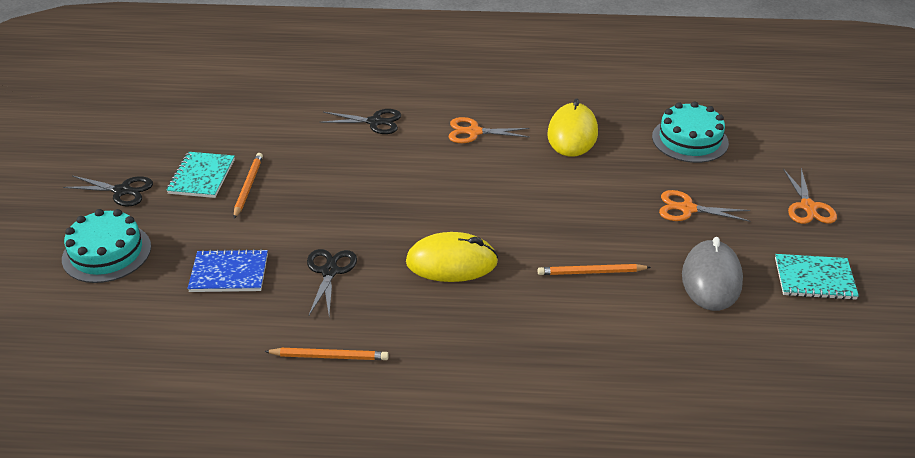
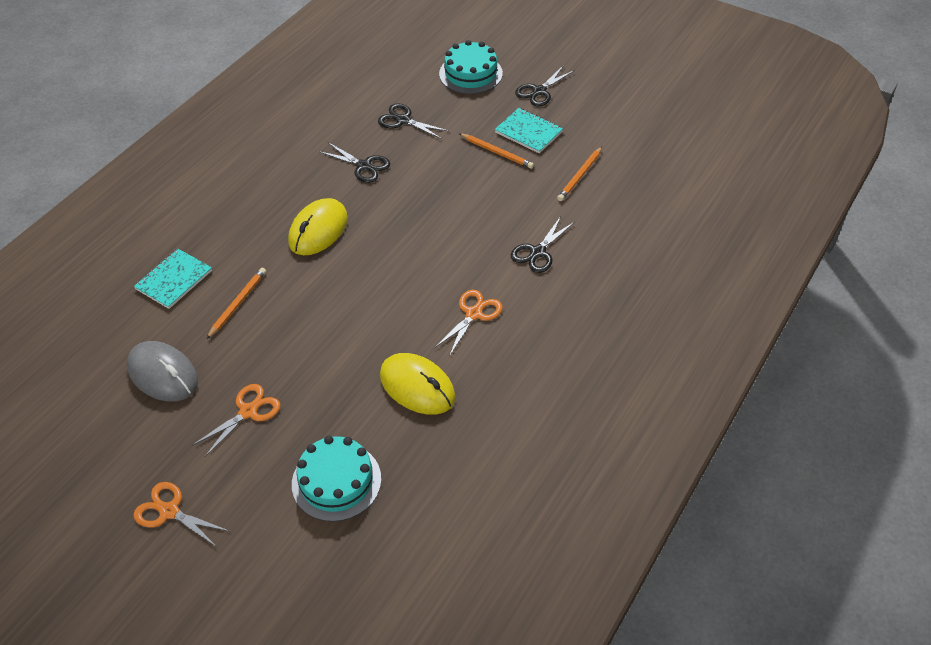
camera: 120 degrees right, 10 degrees up
(229, 273) = (403, 120): blue notebook -> black scissors
(329, 356) = (286, 143): orange pencil -> orange pencil (580, 176)
(814, 279) = (97, 446): turquoise notebook -> turquoise notebook (174, 280)

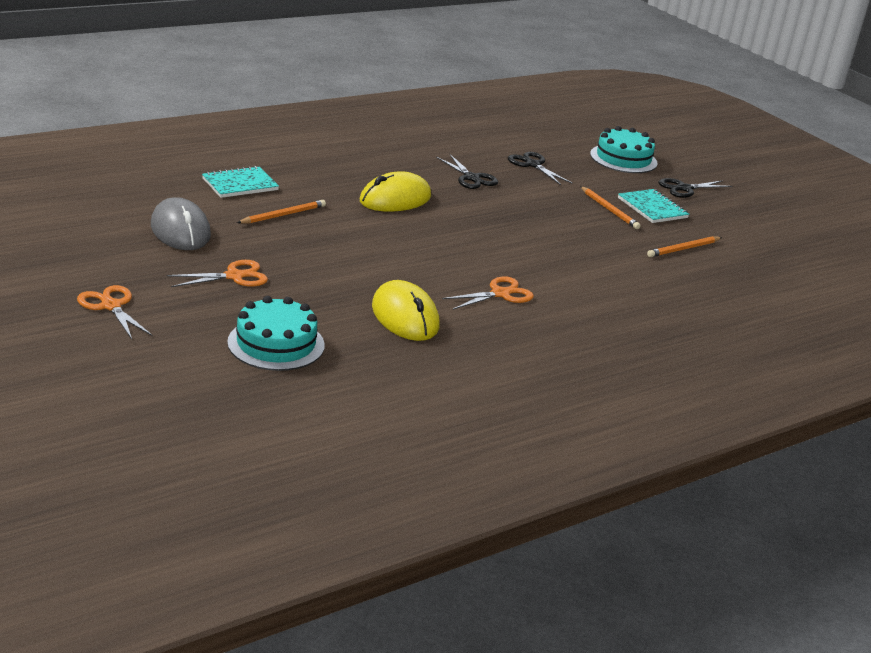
camera: 20 degrees right, 20 degrees down
(538, 252) = (598, 279): black scissors -> none

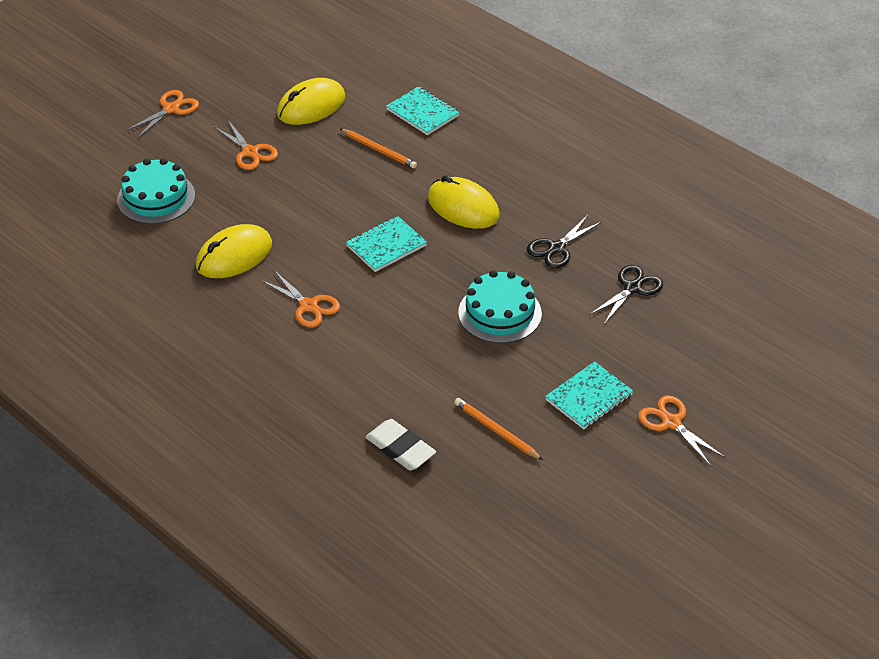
camera: 80 degrees right, 15 degrees up
(180, 230) = (311, 106): grey mouse -> yellow mouse
(430, 242) = (386, 246): none -> turquoise notebook
(609, 210) = (556, 362): orange pencil -> none
(623, 159) = (719, 361): turquoise cake -> turquoise cake (500, 313)
(684, 188) = (671, 423): black scissors -> orange scissors
(698, 291) = (400, 448): none -> white eraser

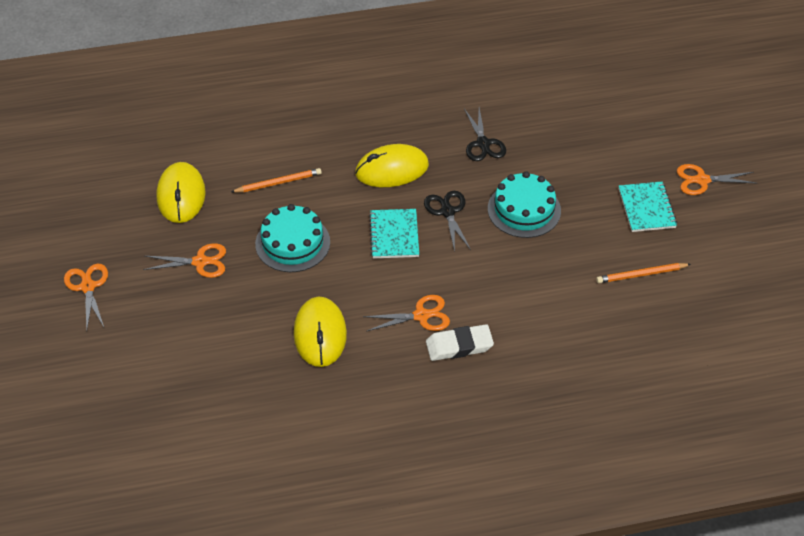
camera: 55 degrees left, 5 degrees up
(156, 198) = (197, 352): turquoise cake -> turquoise cake (292, 243)
(400, 448) = (618, 337): white eraser -> white eraser (459, 346)
(422, 113) = (259, 135): turquoise notebook -> none
(632, 288) = (558, 128): black scissors -> black scissors (447, 212)

